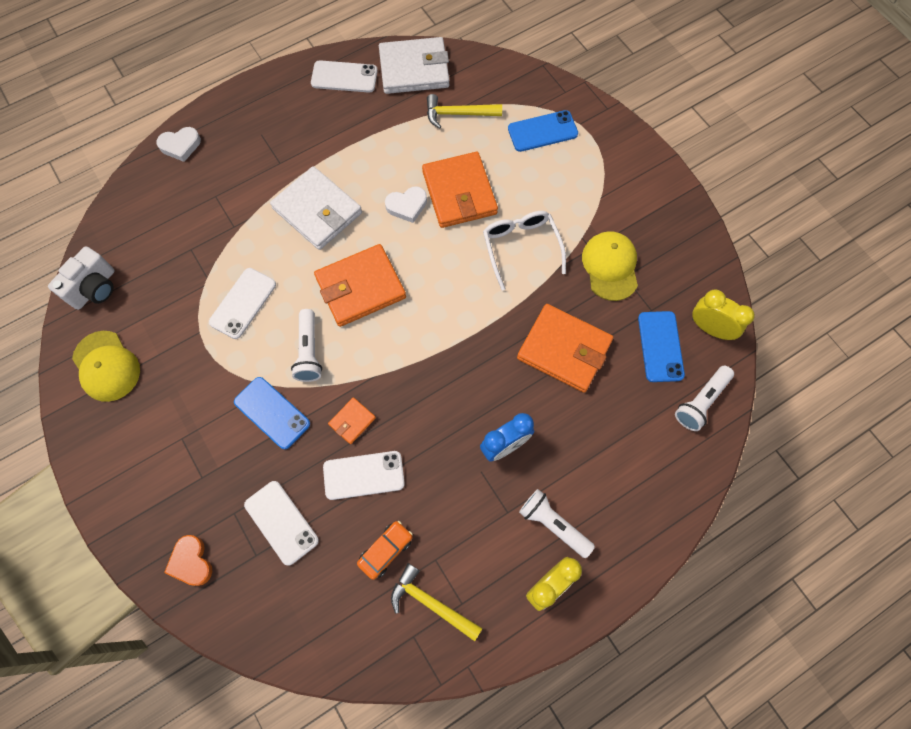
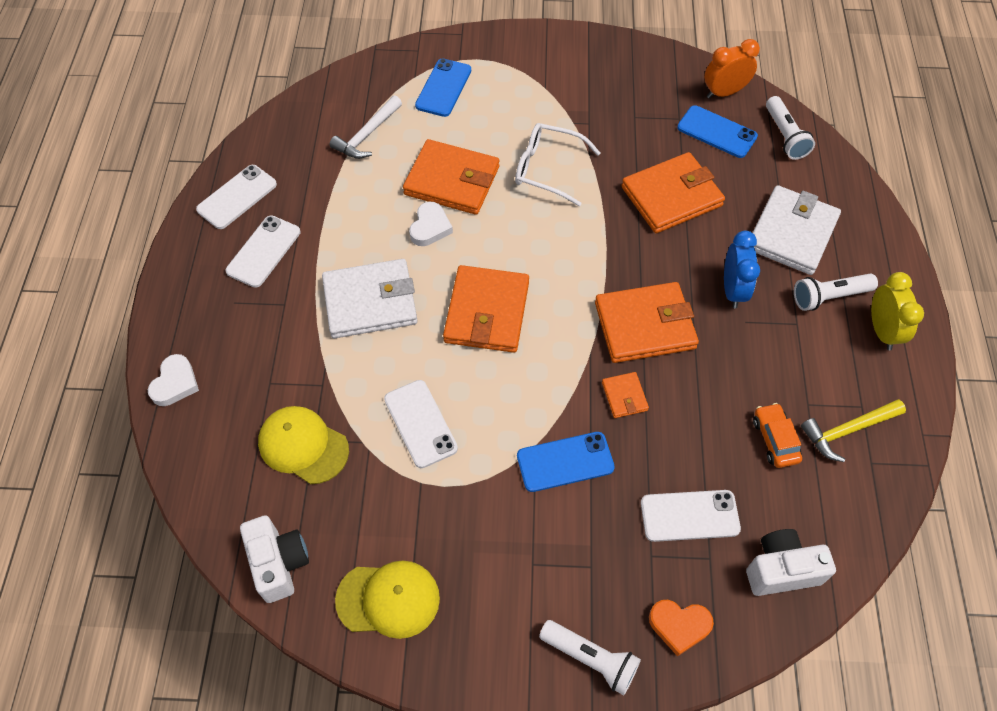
camera: 55 degrees left, 10 degrees down
(276, 612) = (781, 570): none -> white camera
(309, 351) = (522, 393): white flashlight -> white flashlight (590, 658)
(363, 475) = (687, 417): white phone -> white phone (263, 251)
(414, 69) = (285, 139): white wallet -> white wallet (792, 233)
(424, 400) = (645, 326): none -> orange wallet
(458, 114) = (367, 135): yellow hammer -> white hammer
(610, 266) = (617, 120): yellow cap -> yellow cap (303, 446)
(710, 328) = (724, 92): yellow clock -> orange clock

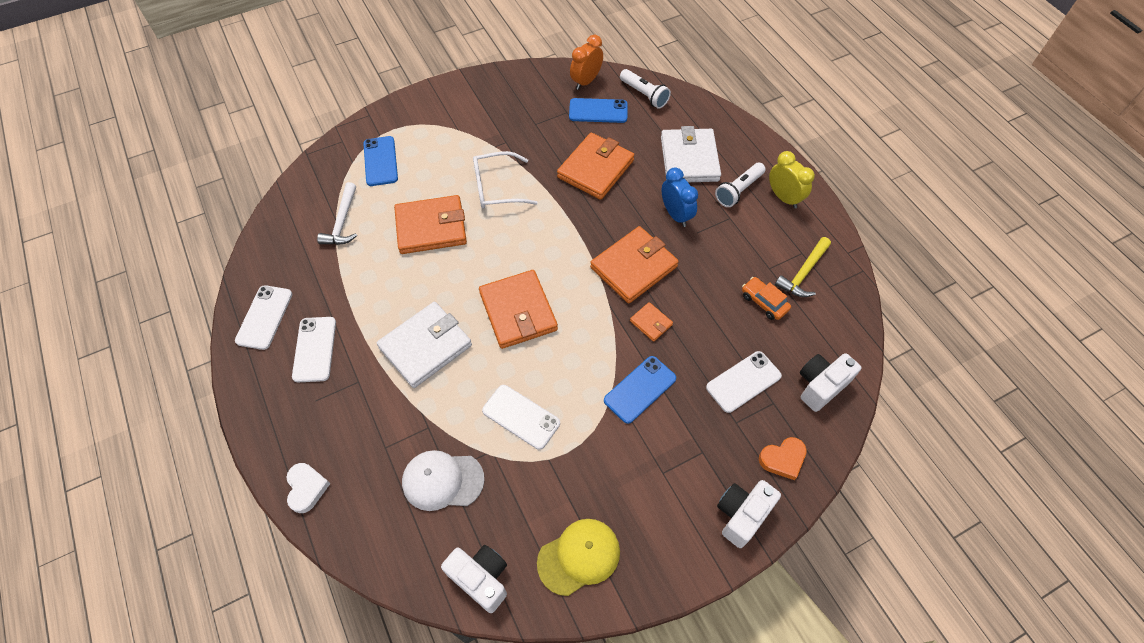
camera: 30 degrees left, 0 degrees up
(303, 446) = (442, 480): yellow cap -> white cap
(430, 227) = (436, 269): white heart -> none
(590, 658) = (741, 515): white flashlight -> white camera

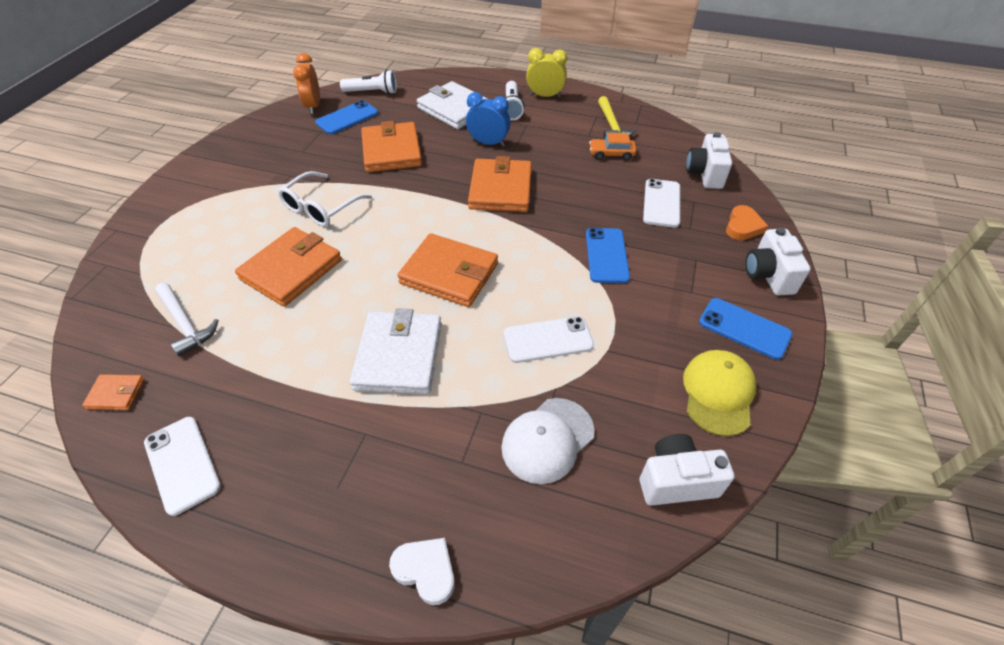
camera: 45 degrees left, 10 degrees down
(315, 349) = (282, 445): white phone -> none
(380, 161) = (173, 255): blue phone -> blue phone (744, 328)
(651, 323) = (558, 212): orange wallet -> orange wallet (116, 394)

